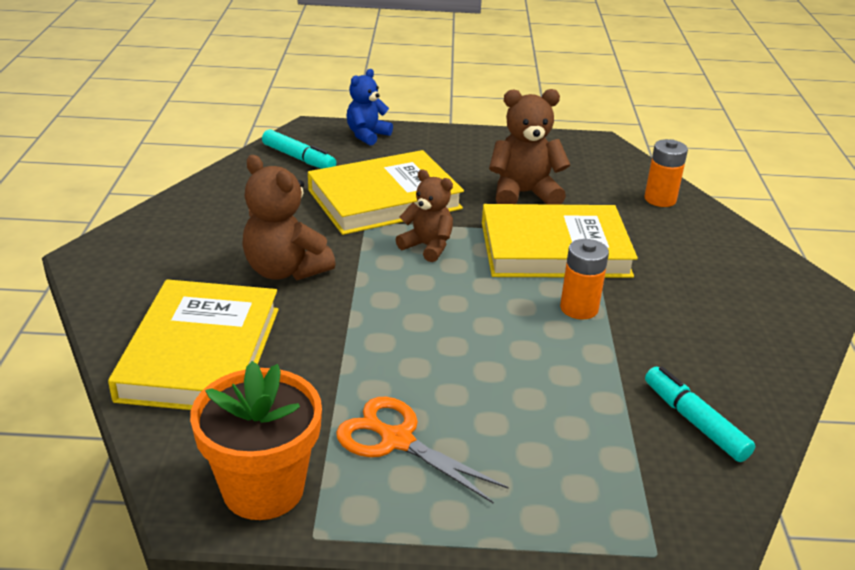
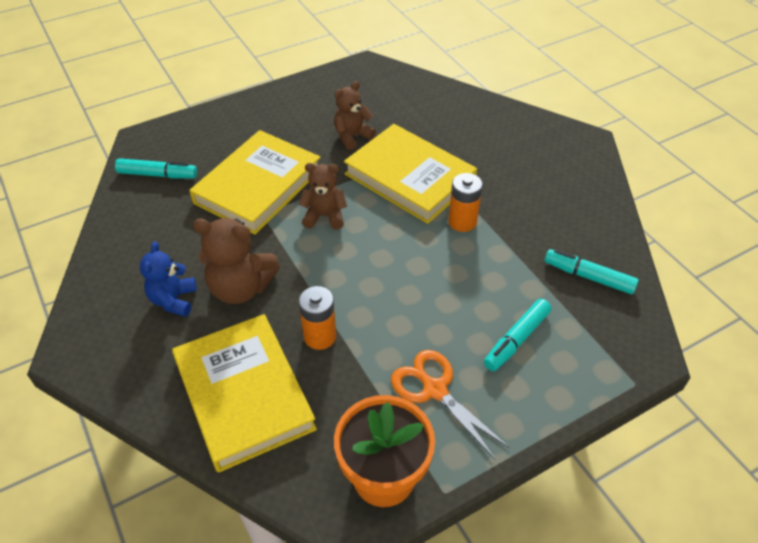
camera: 30 degrees left, 15 degrees up
(367, 135) = (193, 128): blue teddy bear -> blue teddy bear (173, 300)
(396, 440) = (434, 389): orange scissors -> orange scissors turned 45 degrees clockwise
(523, 194) = (352, 136): brown teddy bear -> brown teddy bear, size x0.67
(540, 440) = (516, 339): none -> turquoise marker
(554, 249) = (409, 177): yellow book -> yellow book turned 75 degrees clockwise
(660, 199) = (443, 102): orange battery -> orange battery (320, 336)

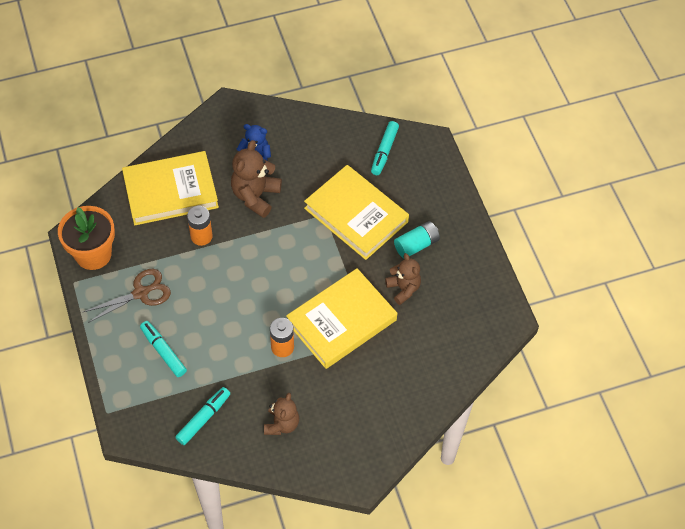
camera: 100 degrees right, 10 degrees up
(292, 133) = (416, 245): none -> turquoise battery
(324, 216) = (312, 255): brown teddy bear -> brown teddy bear (282, 424)
(434, 389) = (141, 293): orange scissors -> brown scissors

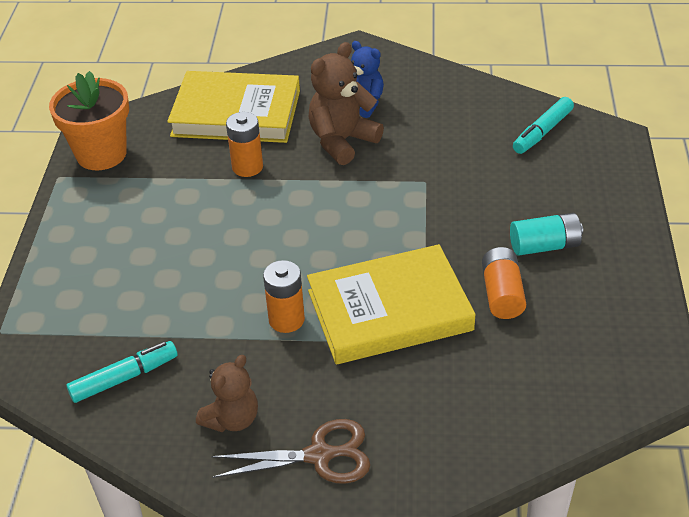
camera: 25 degrees right, 15 degrees down
(141, 293) = (133, 208): brown scissors -> brown scissors (320, 455)
(163, 351) = (120, 281): turquoise marker -> none
(356, 215) = (470, 191): yellow book -> none
(403, 289) = (502, 294): brown teddy bear -> orange battery

